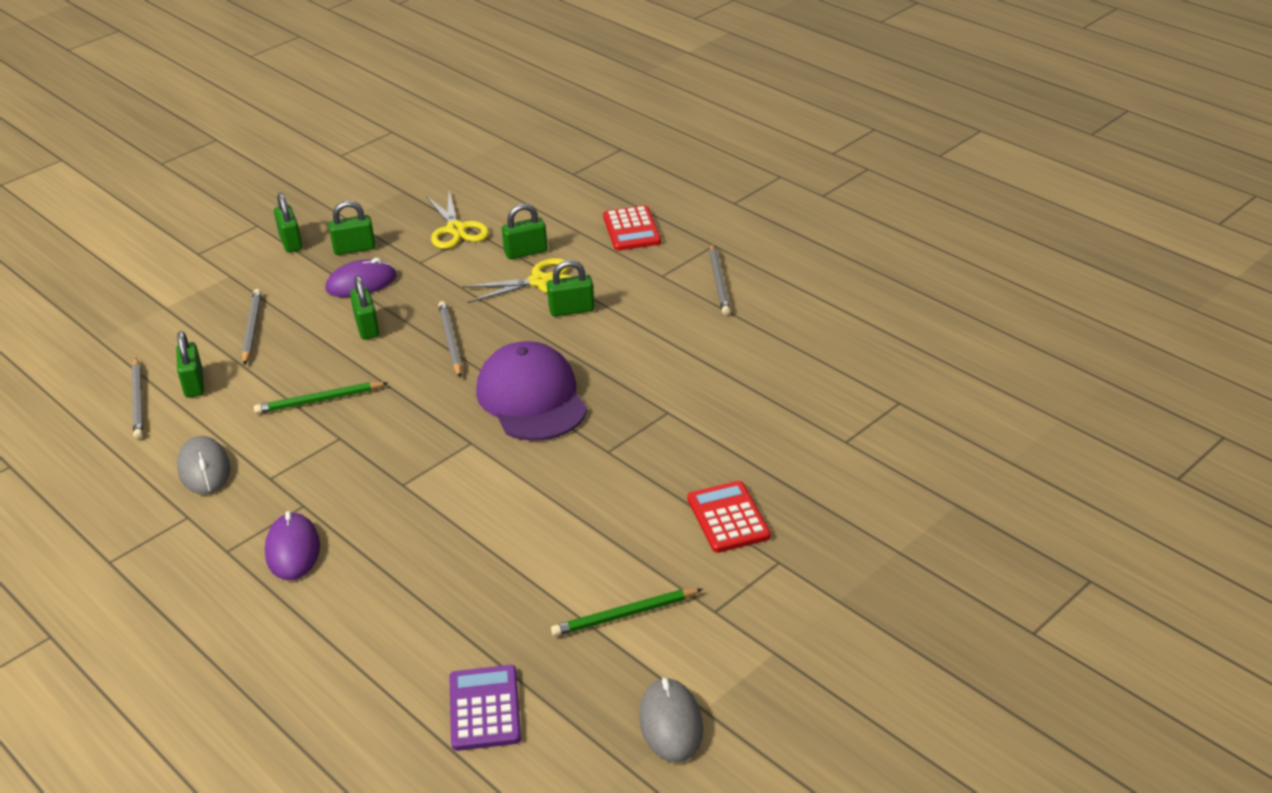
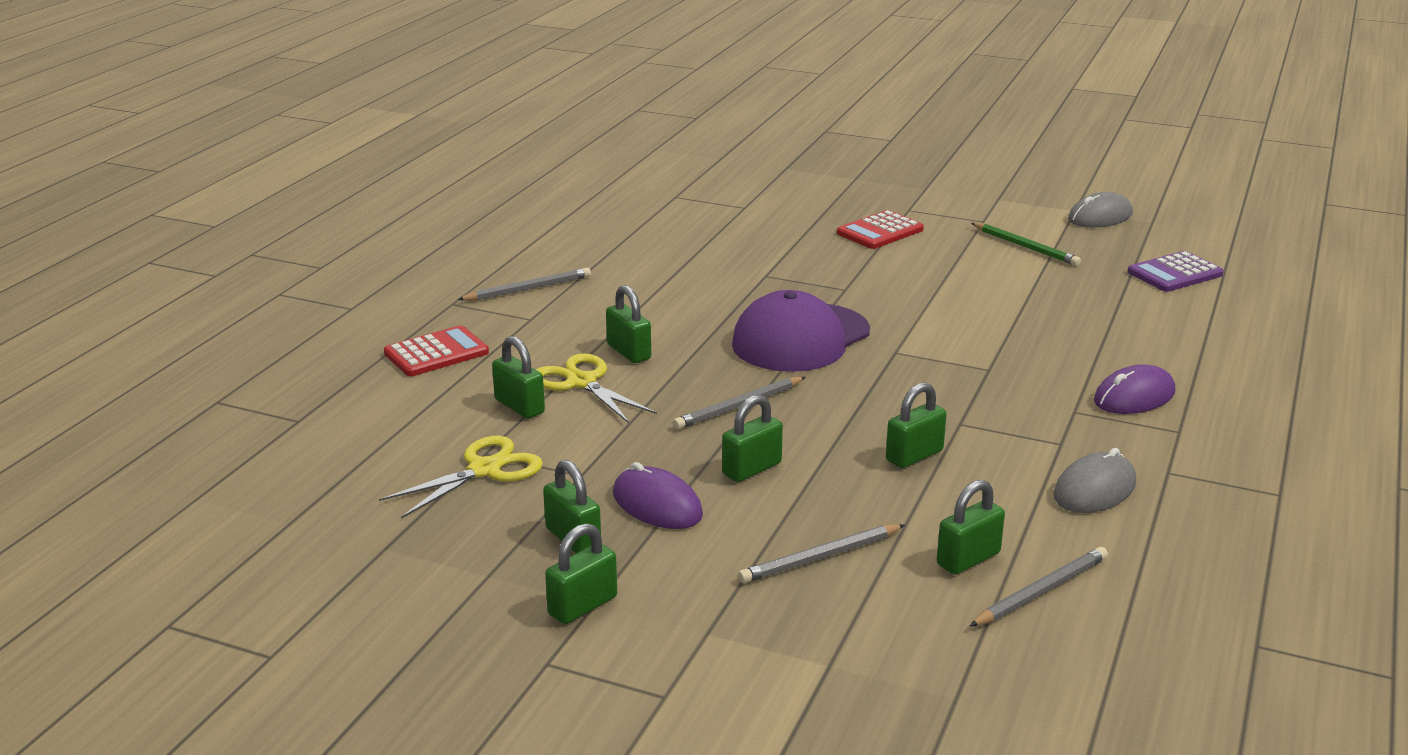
camera: 115 degrees left, 10 degrees down
(319, 401) = (914, 456): green pencil -> green padlock

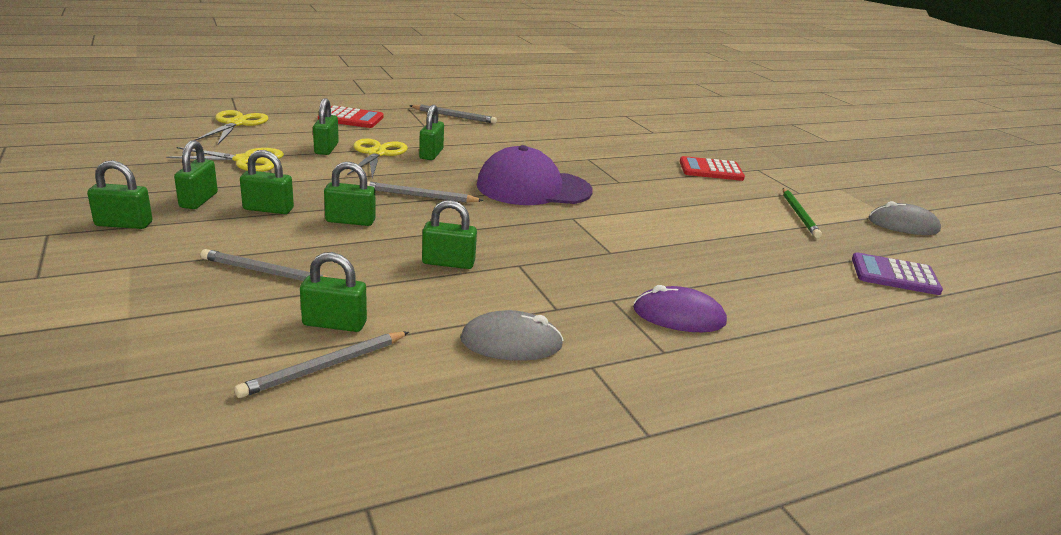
camera: 40 degrees right, 0 degrees up
(337, 433) = (236, 124): none -> yellow scissors
(657, 504) = (268, 209): purple mouse -> green padlock
(1041, 591) = (325, 367): grey pencil -> grey pencil turned 135 degrees clockwise

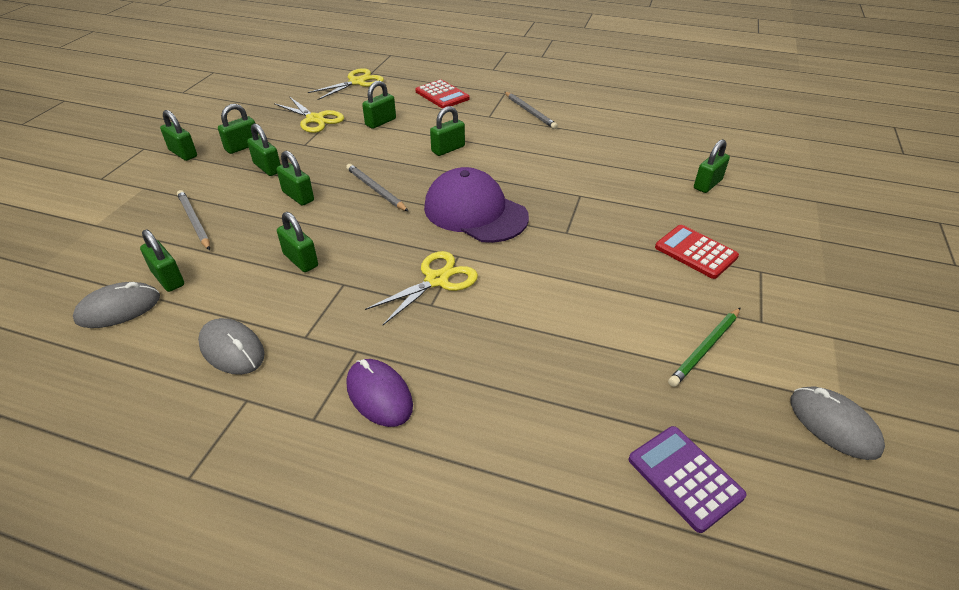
camera: 45 degrees right, 15 degrees up
(325, 367) = (118, 308): grey pencil -> grey mouse
(377, 154) = (408, 137): yellow scissors -> yellow scissors (436, 280)
(653, 133) = (707, 184): none -> green padlock

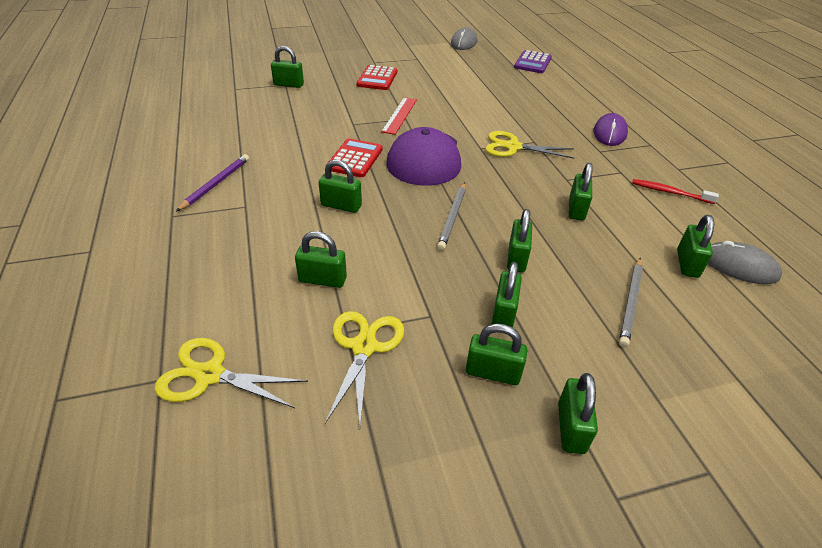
camera: 125 degrees left, 0 degrees up
(232, 349) = (670, 192): grey mouse -> red toothbrush
(442, 95) = (208, 262): red calculator -> red calculator (355, 159)
(530, 112) = (216, 184): grey pencil -> purple pencil
(577, 231) = (399, 115): none -> red ruler
(705, 348) = (455, 67): green pencil -> none

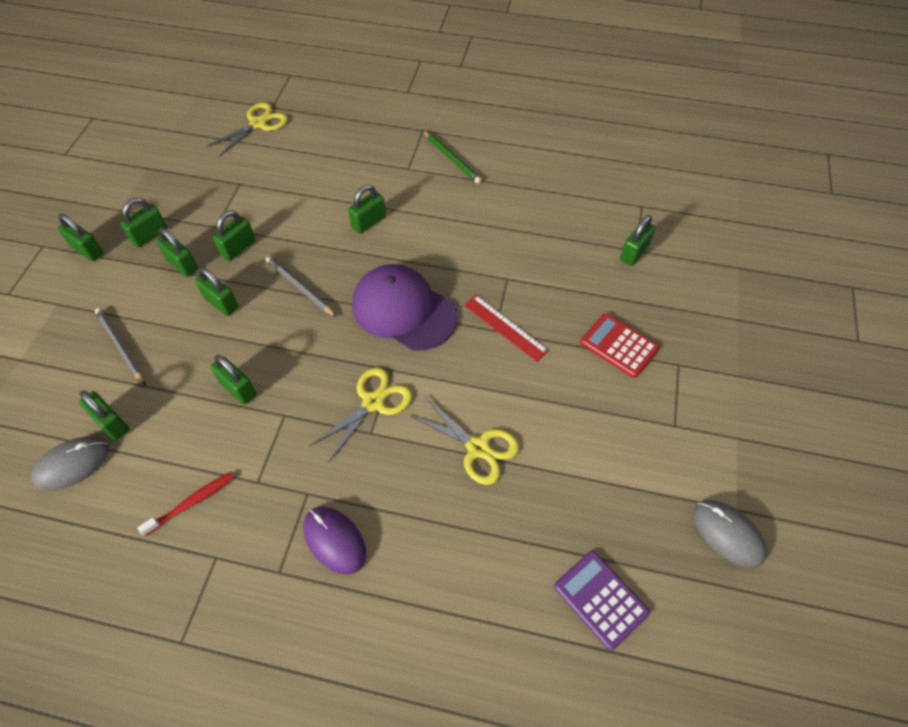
camera: 120 degrees right, 15 degrees up
(216, 184) = (451, 158): purple pencil -> green pencil
(322, 280) = (292, 186): green padlock -> green padlock (238, 248)
(355, 159) = (436, 255): red calculator -> none
(364, 347) = (221, 187): yellow scissors -> yellow scissors (478, 448)

